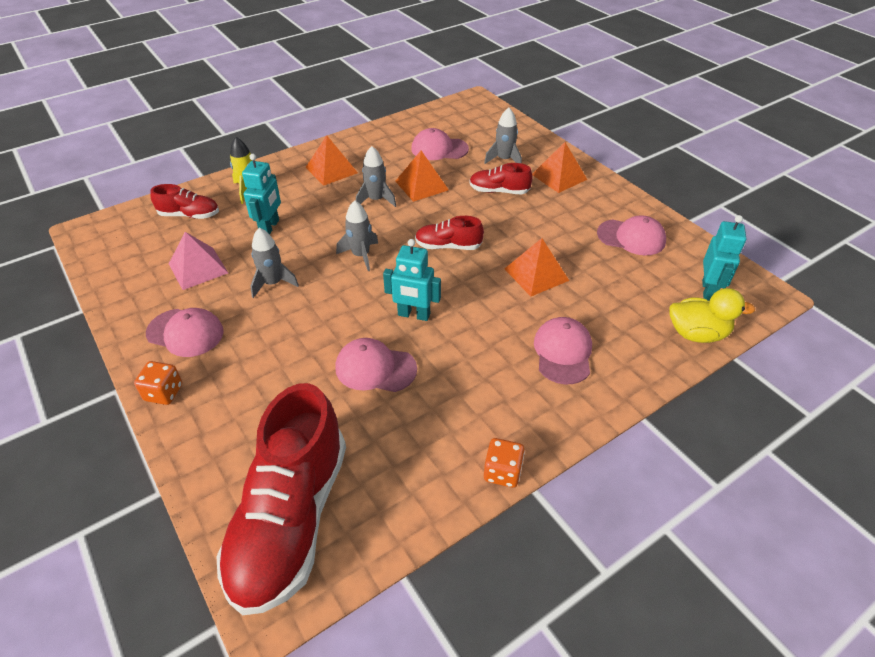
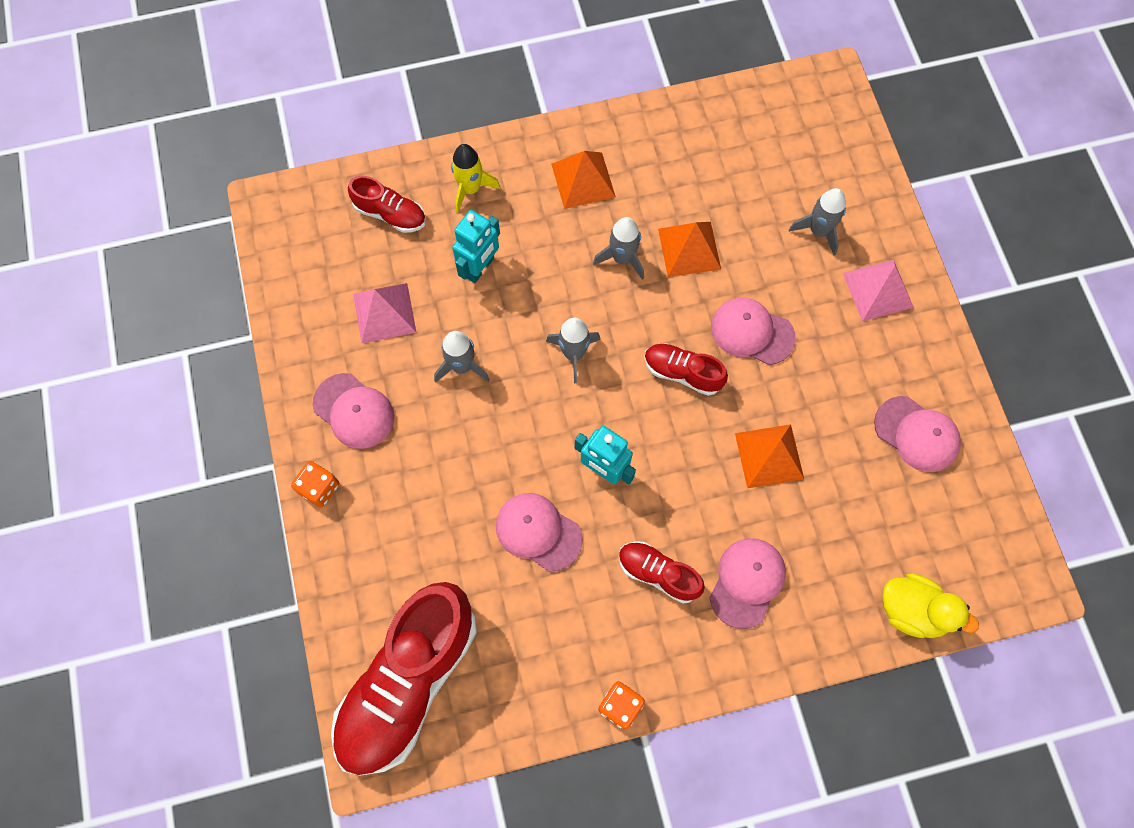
camera: 20 degrees right, 25 degrees up
(439, 149) = (739, 180): pink cap -> pink cap (752, 332)
(499, 191) = (785, 293): red shoe -> red shoe (658, 574)
(559, 177) = (878, 290): orange pyramid -> pink pyramid
(708, 290) = (964, 553): turquoise robot -> none

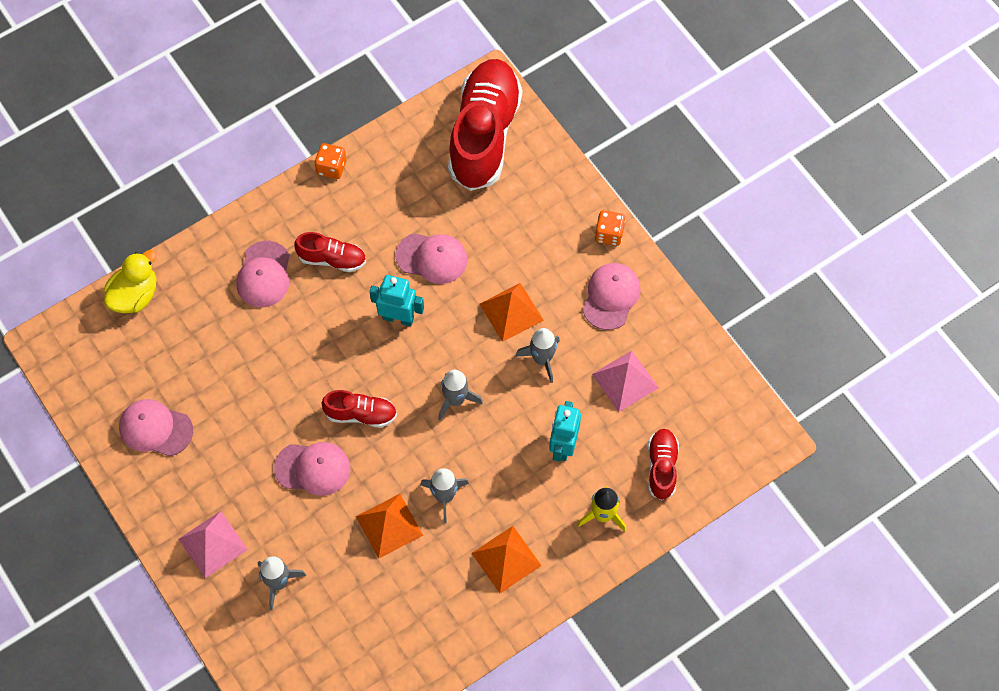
camera: 160 degrees right, 5 degrees down
(354, 411) = (611, 297): pink cap -> pink cap turned 90 degrees clockwise
(390, 214) = (661, 467): red shoe -> red shoe turned 90 degrees clockwise
(769, 455) = (271, 372): orange pyramid -> orange pyramid (511, 312)
(912, 610) = (135, 295): yellow duck -> yellow duck turned 120 degrees clockwise

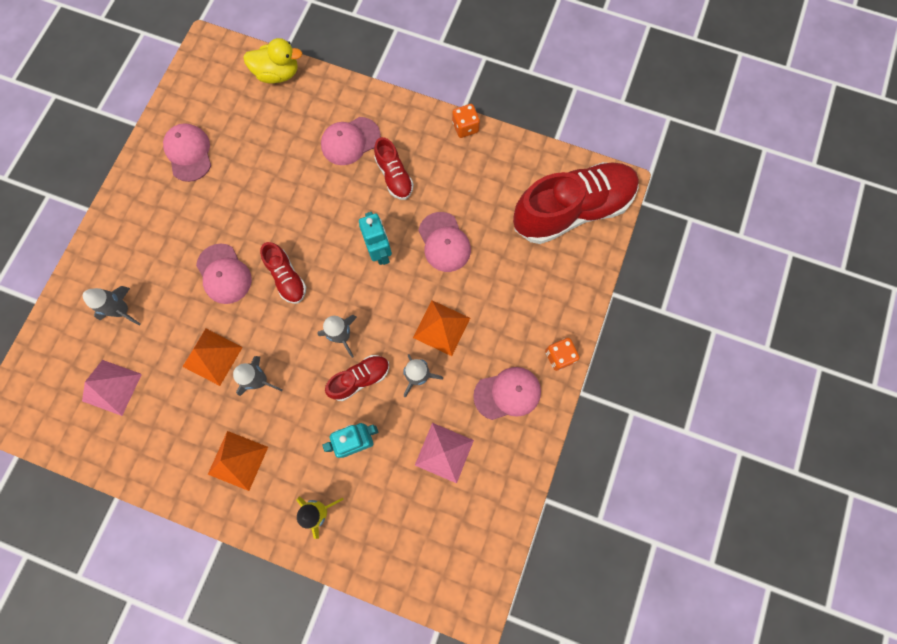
camera: 55 degrees right, 10 degrees up
(213, 544) = (126, 247): pink pyramid -> pink pyramid (112, 387)
(661, 467) = (390, 531): red shoe -> red shoe (360, 379)

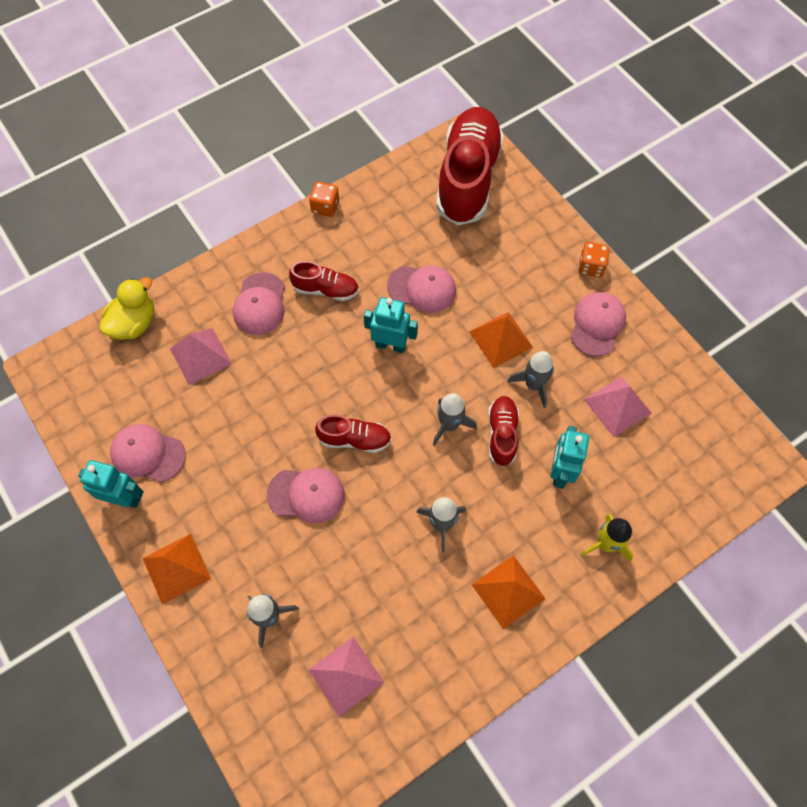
camera: 55 degrees left, 10 degrees down
(149, 162) = (124, 498): none -> turquoise robot
(212, 356) = (385, 555): orange pyramid -> orange pyramid (176, 568)
(283, 133) = (200, 356): none -> pink pyramid

